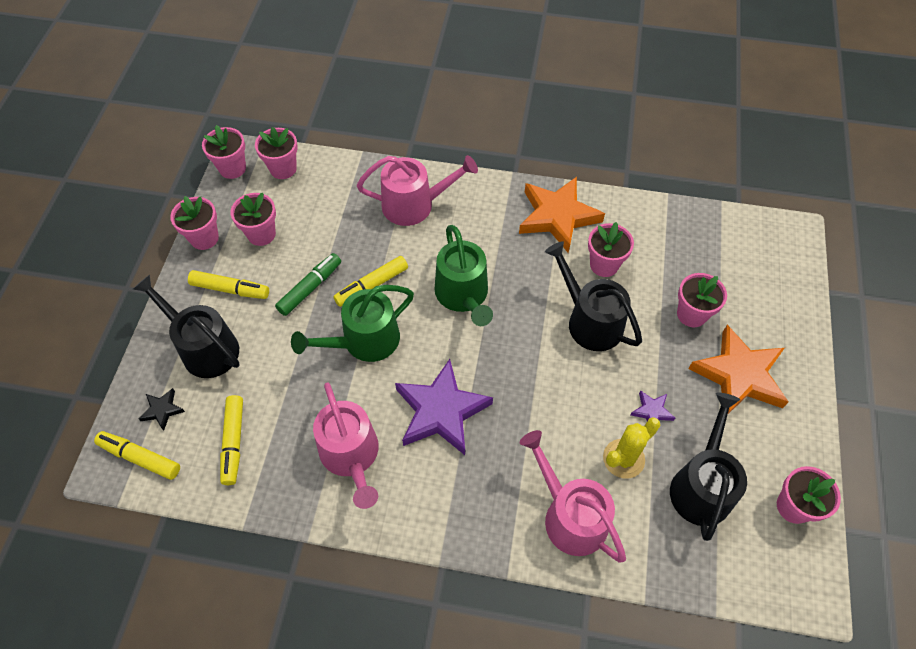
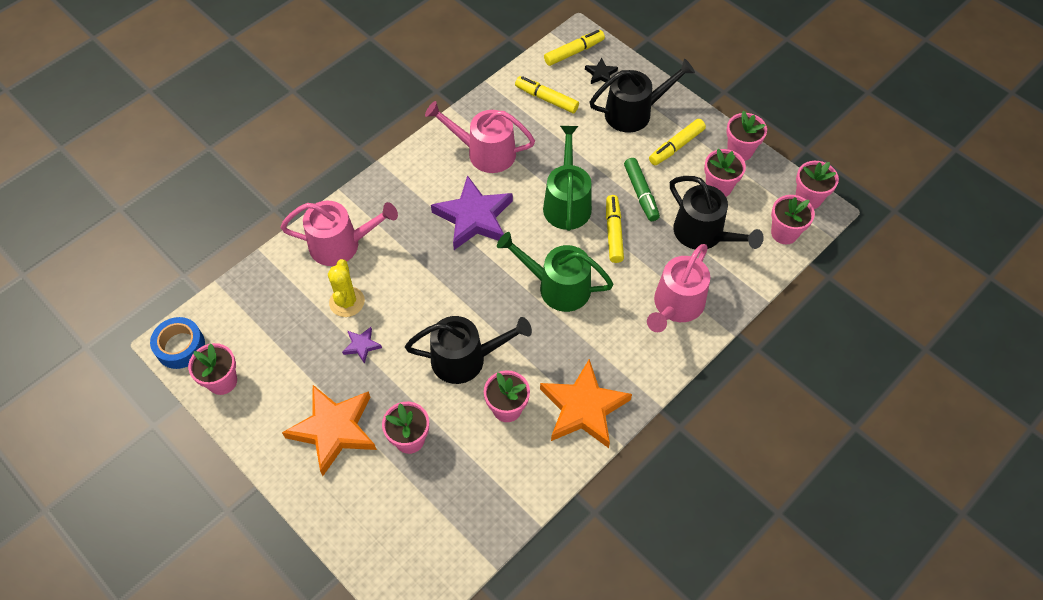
camera: 125 degrees right, 0 degrees up
(701, 486) = (287, 335): black watering can -> black watering can (703, 234)
(805, 581) = (180, 346): none -> blue tape

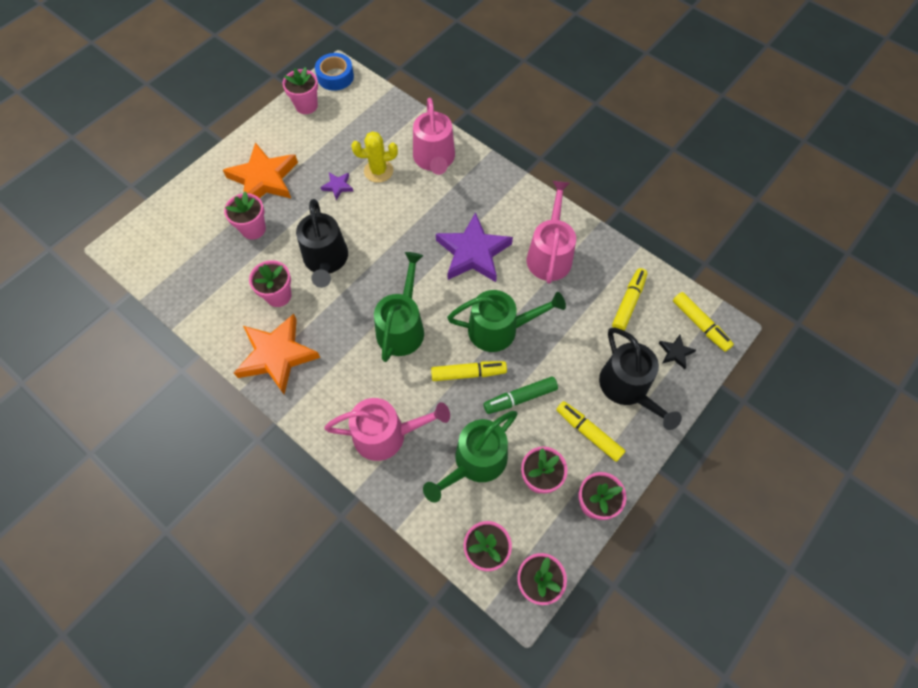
camera: 85 degrees right, 5 degrees up
(676, 305) = (386, 435): pink watering can -> pink watering can turned 150 degrees clockwise
(703, 234) = (475, 462): black watering can -> green watering can

